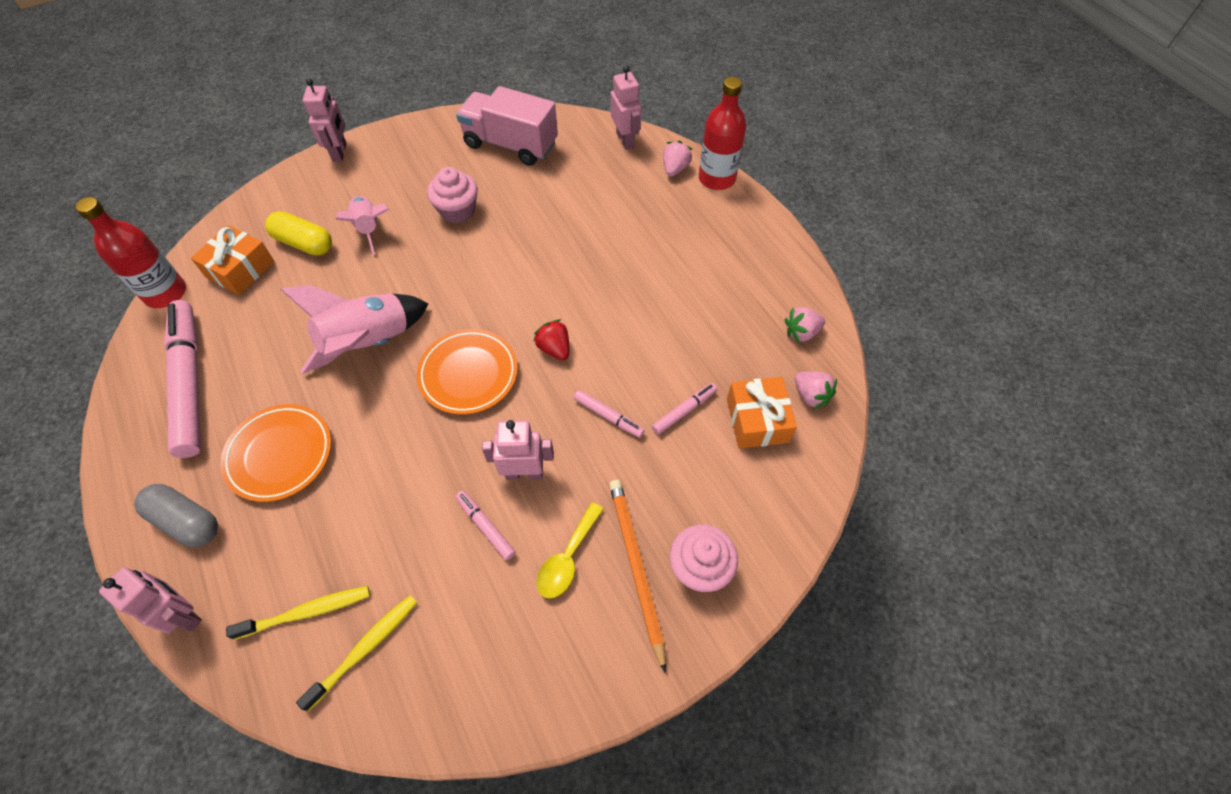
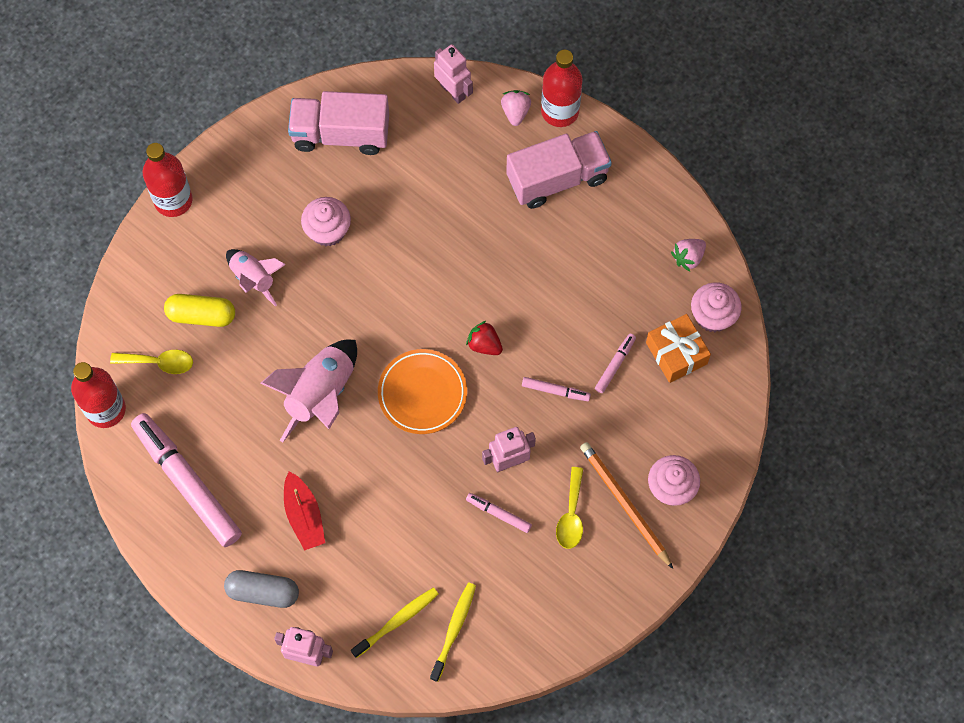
camera: 20 degrees left, 10 degrees up
(240, 269) = (159, 362): orange gift -> yellow spoon
(280, 455) = (304, 516): orange plate -> red boat
(340, 153) = (173, 200): pink robot -> red bottle
(692, 229) = (557, 179): none -> pink truck
(811, 396) = (713, 316): pink strawberry -> pink cupcake

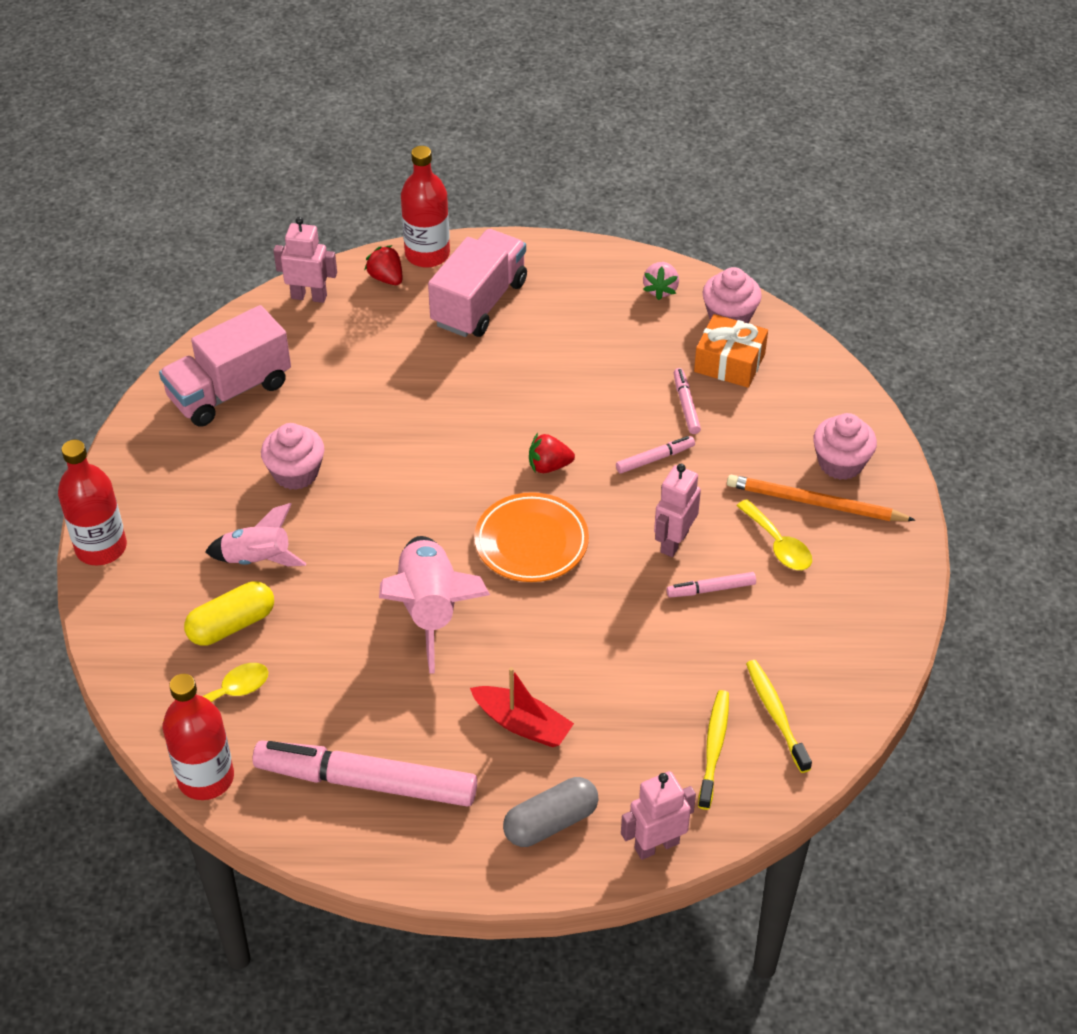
camera: 40 degrees left, 20 degrees down
(515, 112) = (386, 278): pink strawberry -> red strawberry

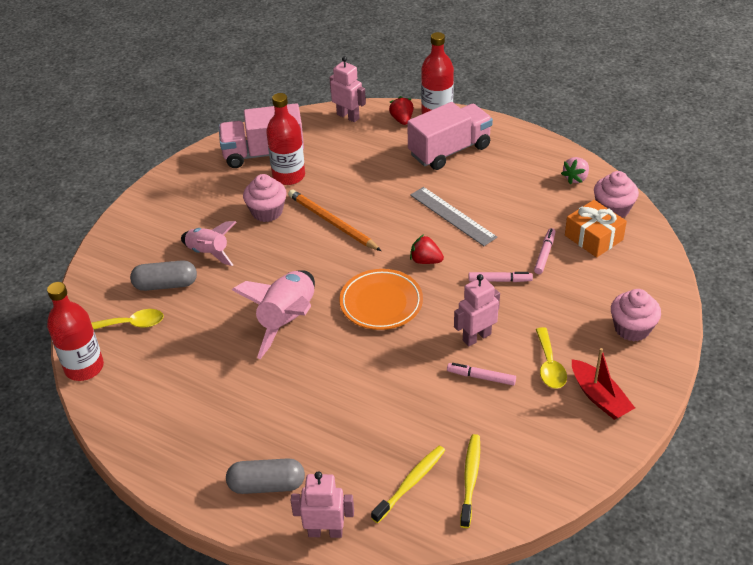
camera: 30 degrees right, 5 degrees down
(101, 547) = (128, 215): red bottle -> red bottle (288, 176)
(232, 625) = (166, 285): yellow capsule -> grey capsule
(366, 782) = (172, 409): pink marker -> none
(522, 724) = (294, 414): red boat -> red boat (599, 397)
(542, 393) = (452, 216): none -> grey ruler
(815, 503) = (595, 348): orange pencil -> orange pencil (332, 223)

